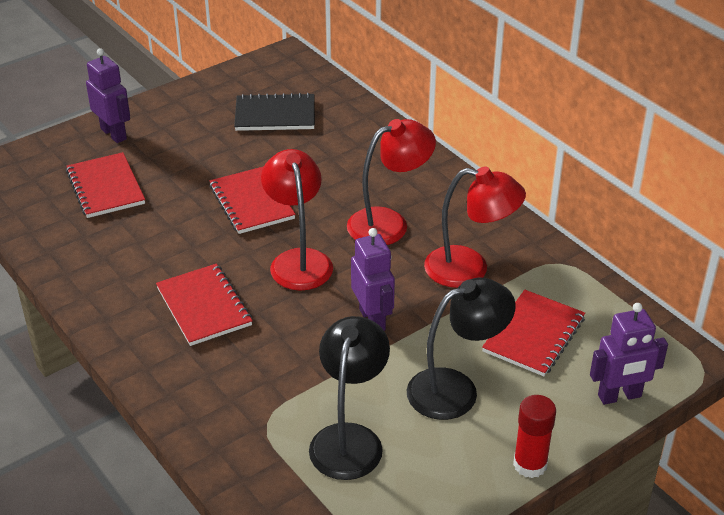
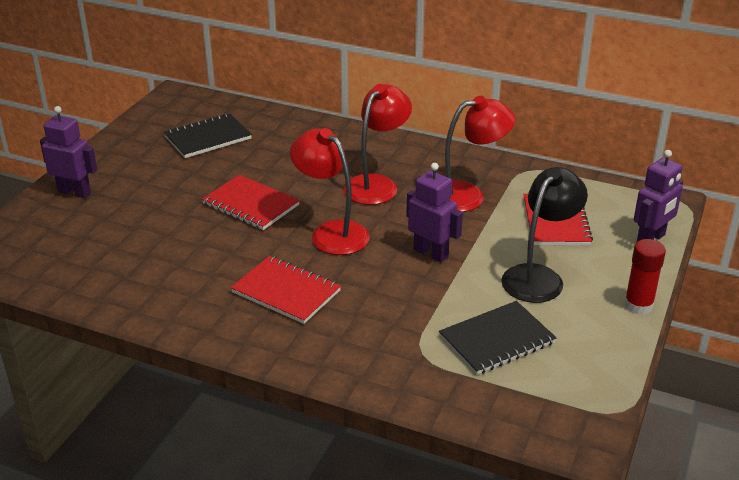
camera: 30 degrees left, 5 degrees down
(106, 187) = (107, 234): red notebook -> none
(349, 439) = (496, 340): black lamp -> black notebook

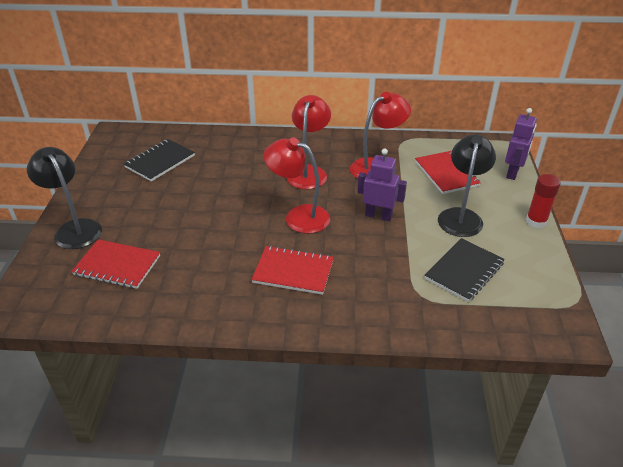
camera: 20 degrees left, 5 degrees up
(74, 192) = (74, 228): purple robot -> black lamp
(251, 204) = (225, 208): red notebook -> red notebook (117, 265)

